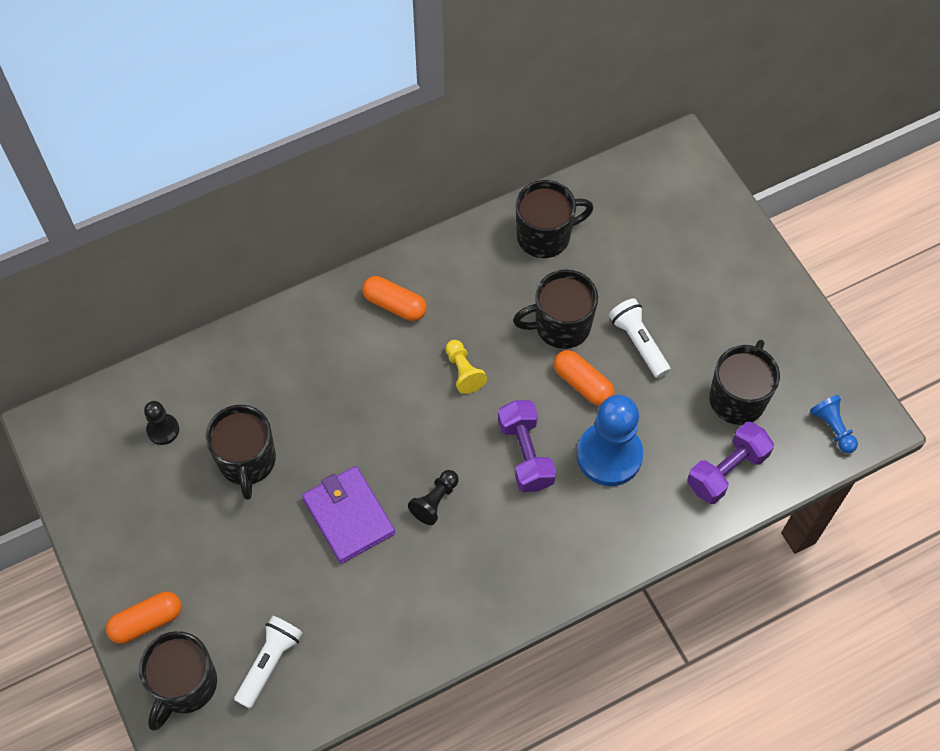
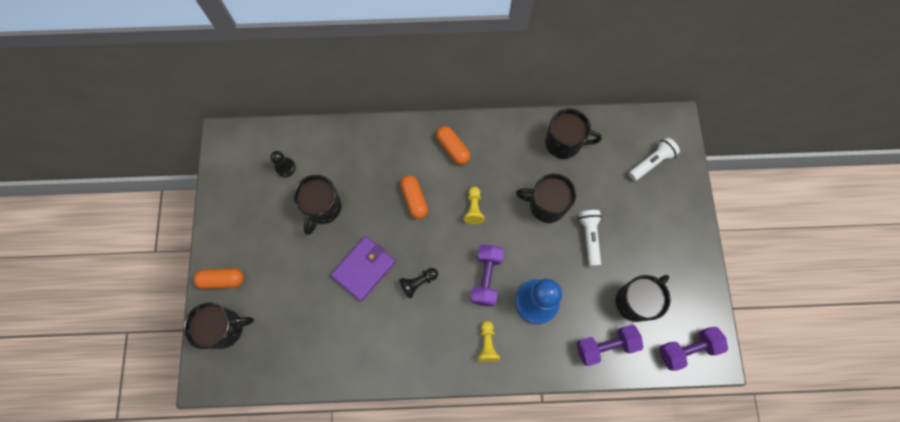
camera: 25 degrees right, 10 degrees up
(185, 685) = (225, 328): black mug -> black mug turned 150 degrees counterclockwise
(270, 663) = (277, 338): white flashlight -> white flashlight (651, 162)
(348, 516) = (364, 268): purple wallet -> purple wallet turned 45 degrees clockwise
(570, 538) = (487, 344): none -> yellow pawn
(582, 384) = (542, 248): orange capsule -> orange capsule (414, 199)
(832, 428) = (687, 349): blue pawn -> purple dumbbell

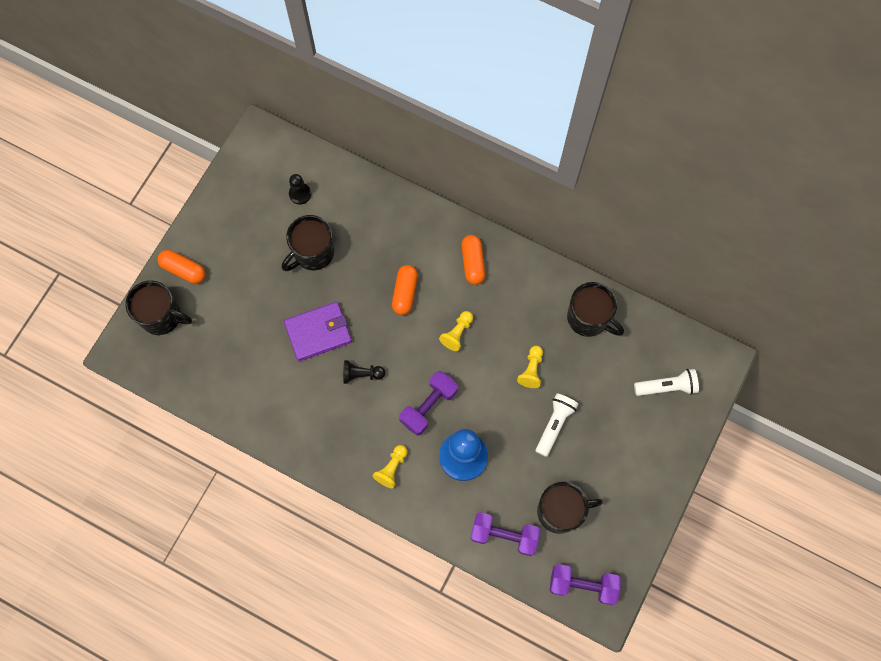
camera: 30 degrees right, 0 degrees up
(546, 205) = (531, 370): black mug -> yellow pawn

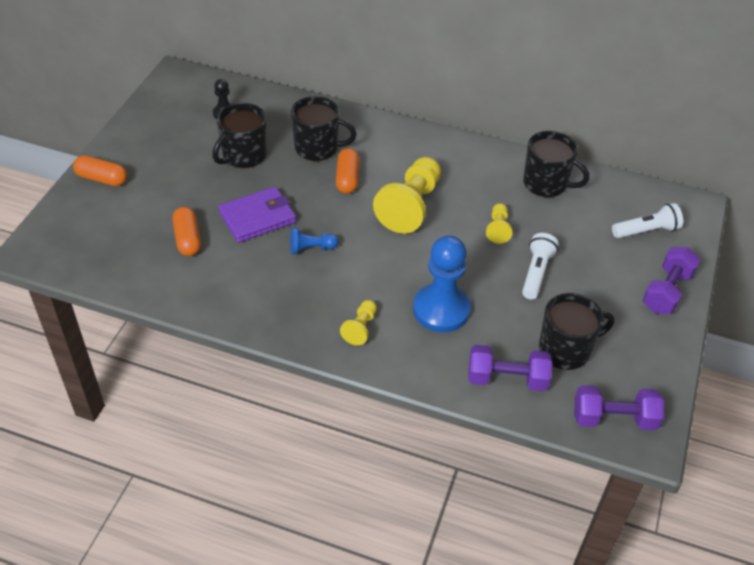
camera: 10 degrees left, 25 degrees down
(162, 316) = (78, 218): black mug -> black mug (317, 148)
(361, 374) = (311, 248): black pawn -> blue pawn
(428, 406) = (392, 269): purple dumbbell -> purple dumbbell (667, 291)
(457, 333) = (410, 206): yellow pawn -> yellow pawn, size x2.04
(473, 263) = (414, 151): orange capsule -> orange capsule (187, 239)

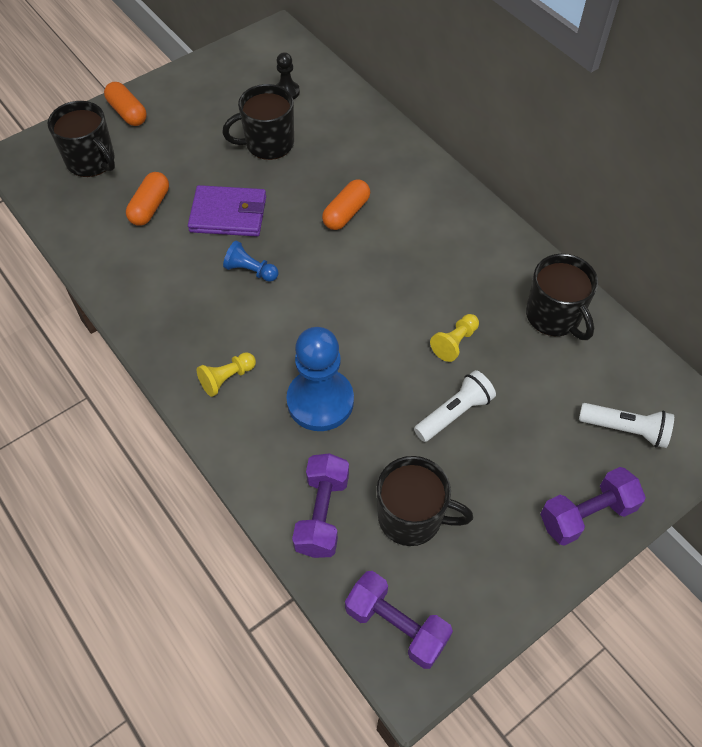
camera: 35 degrees right, 10 degrees up
(317, 148) = (345, 166): black mug -> black mug (91, 161)
(410, 206) = (384, 272): yellow pawn -> none
(507, 379) = (322, 514): purple dumbbell -> purple dumbbell turned 60 degrees clockwise

